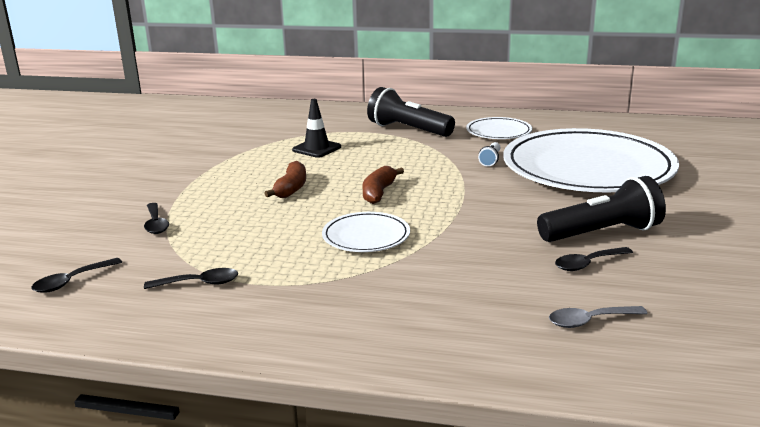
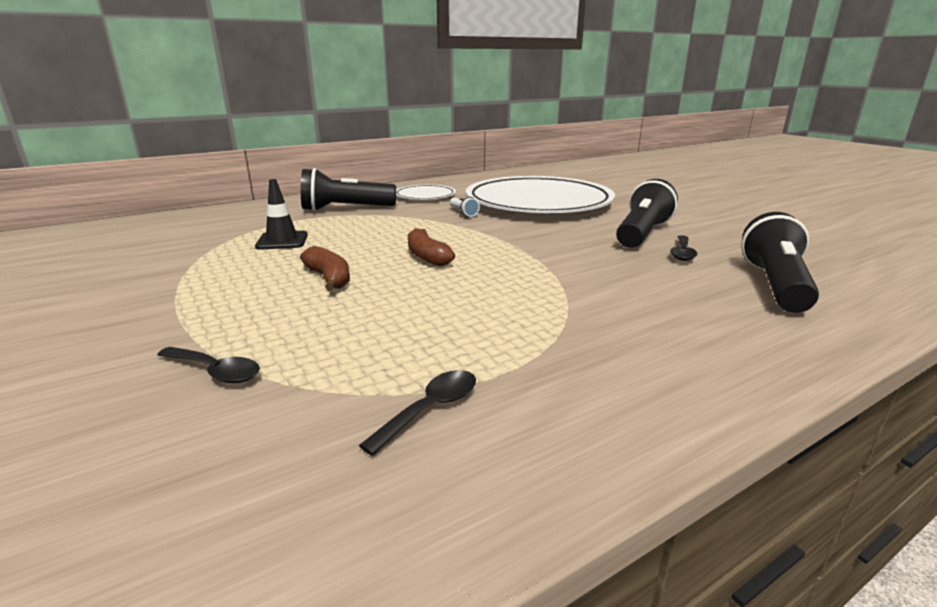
camera: 45 degrees left, 0 degrees up
(72, 281) = (211, 515): black spoon -> none
(366, 236) = (497, 291): white plate -> none
(589, 321) = (775, 285): grey spoon -> black flashlight

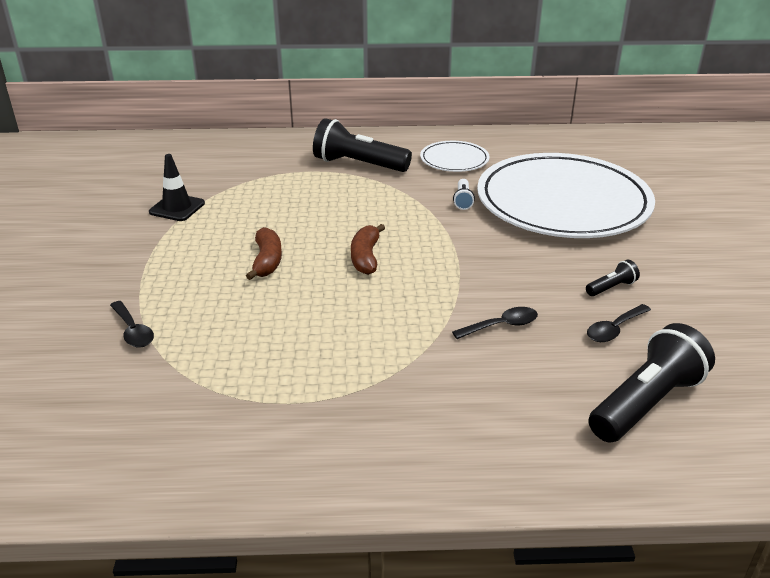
camera: 30 degrees right, 10 degrees up
(282, 241) = (269, 200): black traffic cone -> black traffic cone (177, 208)
(430, 409) = (225, 411): black spoon -> black spoon (501, 325)
(642, 234) = (611, 287): black flashlight -> black flashlight, size x0.46

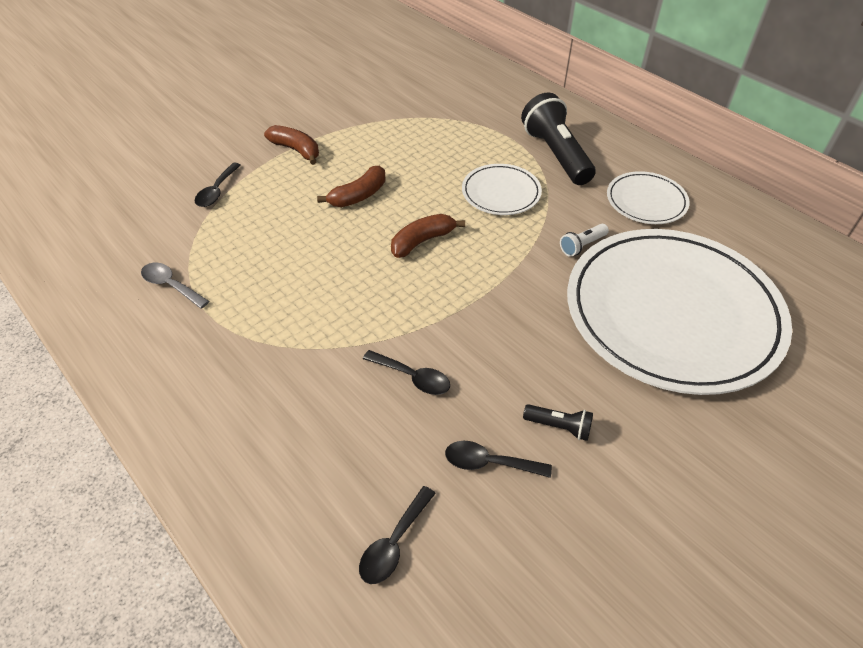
camera: 50 degrees right, 15 degrees up
(153, 265) = (296, 150): none -> brown banana
(177, 208) = (376, 113): black traffic cone -> none
(224, 411) = (171, 285): none -> grey spoon
(364, 202) = (501, 192): none -> white plate
(646, 403) = (394, 543): black flashlight -> black spoon

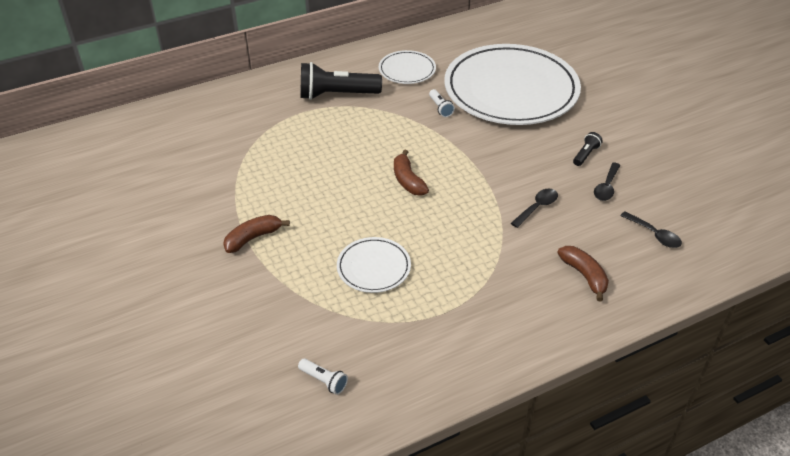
camera: 75 degrees left, 5 degrees down
(108, 236) = (324, 381): none -> white flashlight
(171, 285) = (408, 333): grey spoon -> none
(217, 191) = (289, 298): black spoon -> none
(358, 196) = (338, 207): brown banana -> brown banana (584, 275)
(501, 192) = (369, 131): white plate -> white plate (373, 267)

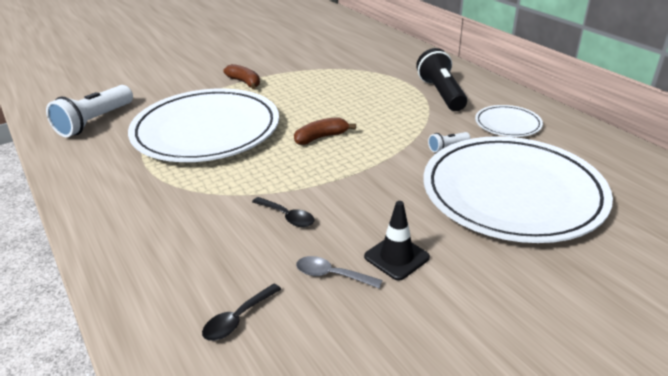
camera: 85 degrees right, 10 degrees down
(324, 381) = (95, 122): white flashlight -> white flashlight, size x2.20
(373, 267) = (206, 130): white plate -> white plate, size x2.28
(584, 275) = (174, 252): brown banana -> none
(585, 154) = (396, 257): black flashlight -> black traffic cone
(606, 187) = (331, 275): black spoon -> grey spoon

